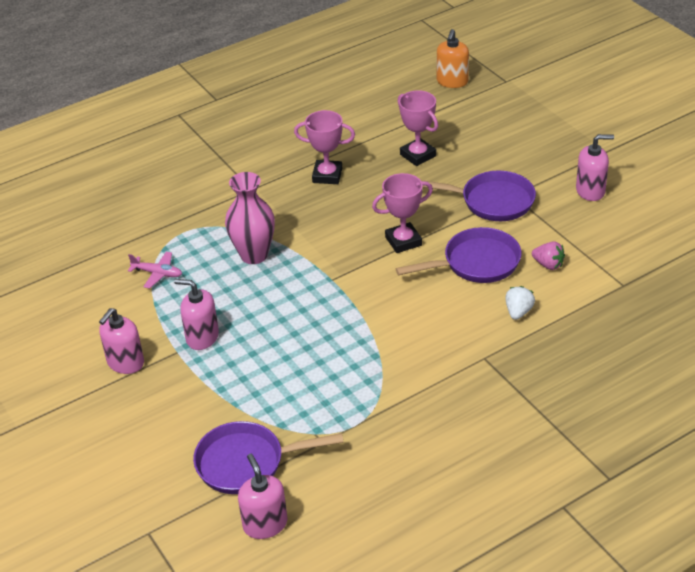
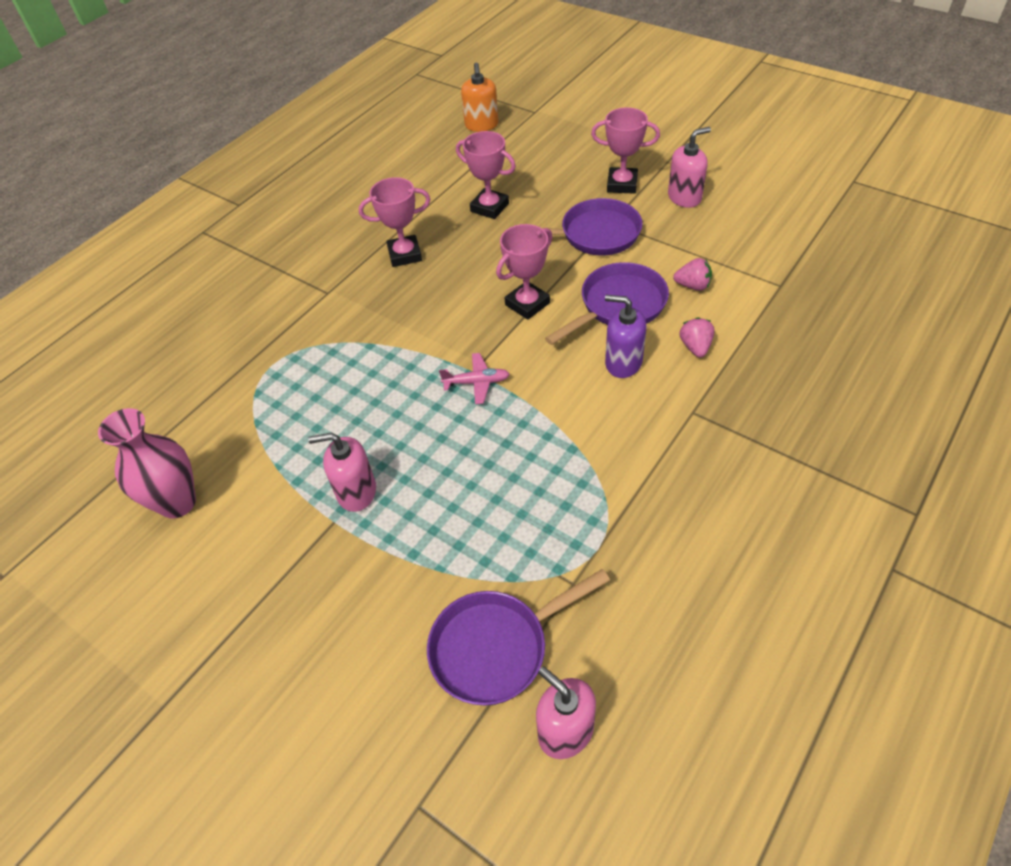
camera: 20 degrees left, 10 degrees up
(125, 363) = (274, 559): pink soap dispenser -> none
(157, 273) = (263, 426): pink plane -> pink plane (476, 382)
(254, 255) = (368, 369): pink vase -> pink vase (177, 502)
(452, 306) = (623, 362): none -> purple soap dispenser
(518, 312) = (695, 347): white strawberry -> pink strawberry
(543, 165) = (622, 184): none -> pink trophy

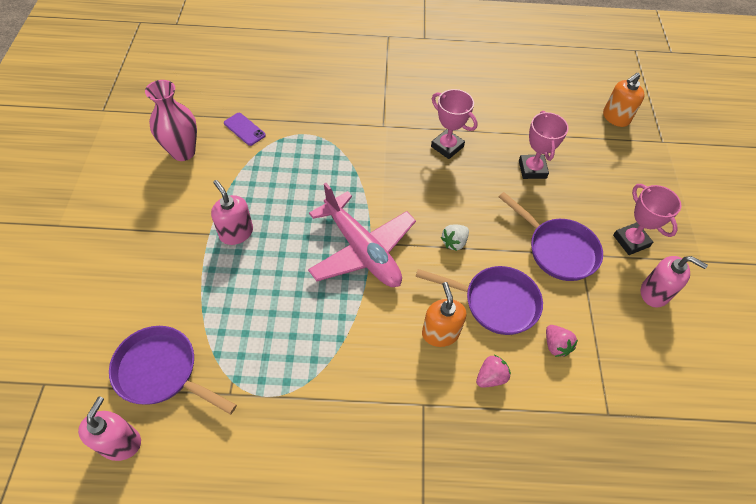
camera: 50 degrees right, 5 degrees up
(205, 422) = (244, 129): none -> purple phone
(476, 382) = (362, 250): pink plane -> pink plane, size x2.32
(527, 304) = (454, 242): pink trophy -> white strawberry
(623, 362) = (440, 333): purple soap dispenser -> orange soap dispenser

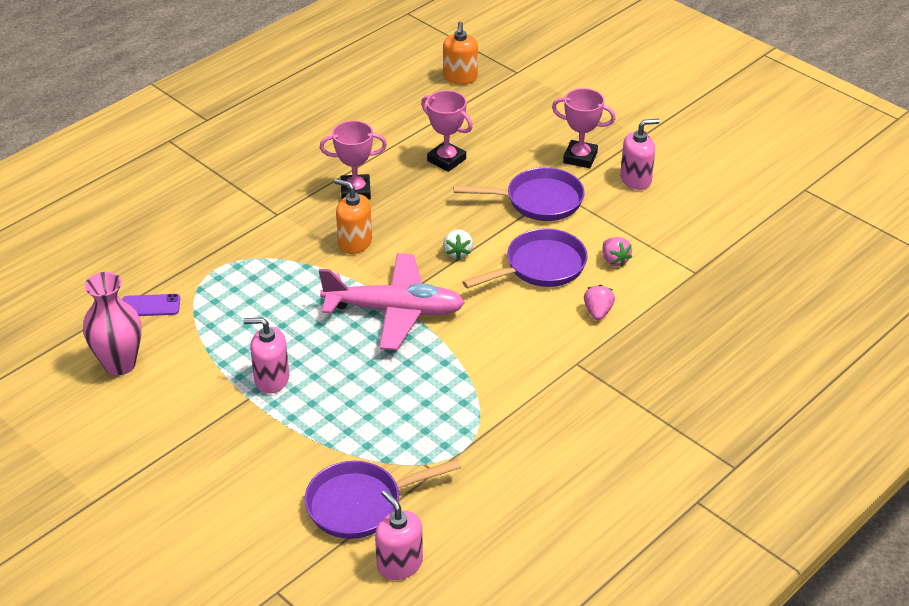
camera: 45 degrees left, 15 degrees down
(440, 333) = (529, 315): orange soap dispenser -> orange soap dispenser (354, 243)
(556, 345) = (614, 260): pink strawberry -> pink strawberry turned 45 degrees clockwise

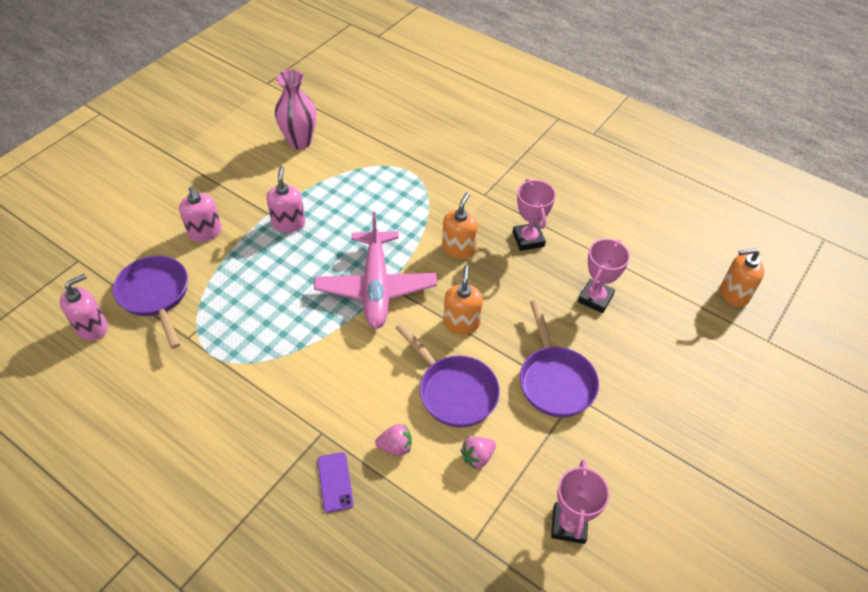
camera: 80 degrees right, 10 degrees up
(150, 306) = (362, 145): purple phone -> purple phone (335, 482)
(458, 252) = (461, 322): white strawberry -> orange soap dispenser
(580, 158) = (639, 412): pink trophy -> pink trophy (569, 524)
(636, 179) = (619, 470): pink soap dispenser -> pink soap dispenser (205, 232)

